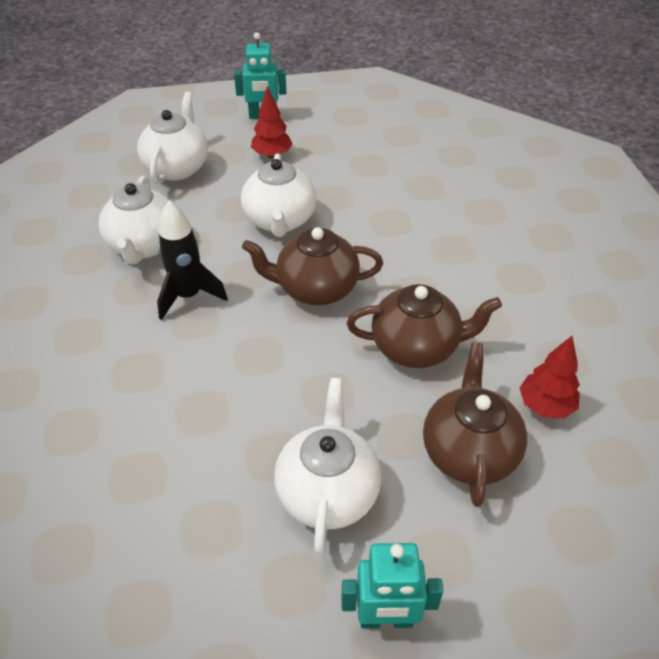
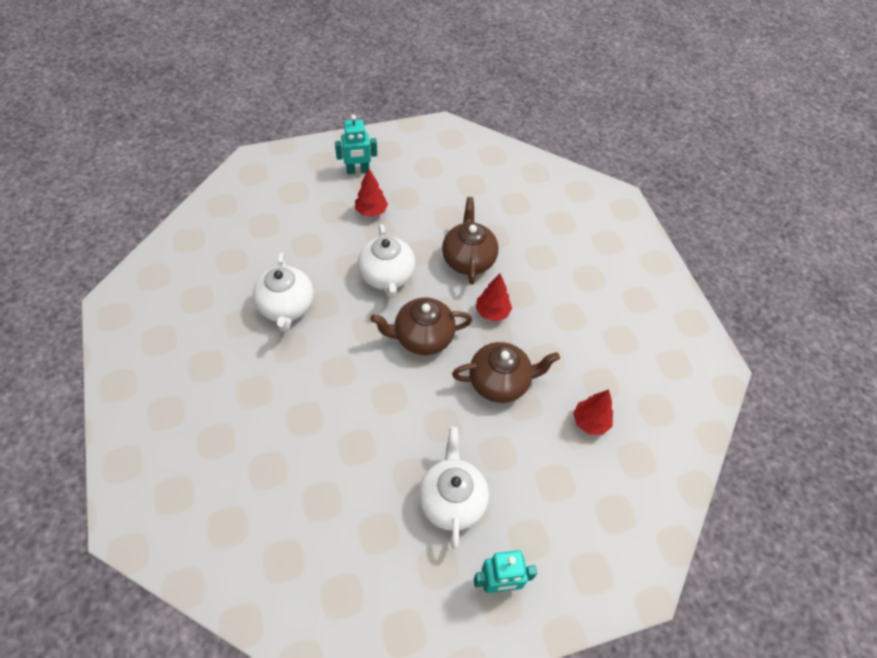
camera: 10 degrees left, 10 degrees up
(177, 168) = (297, 228): white teapot -> none
(188, 296) = (329, 351): black rocket -> none
(414, 267) = (492, 312): none -> red tree
(468, 452) = (541, 461): brown teapot -> brown teapot (468, 259)

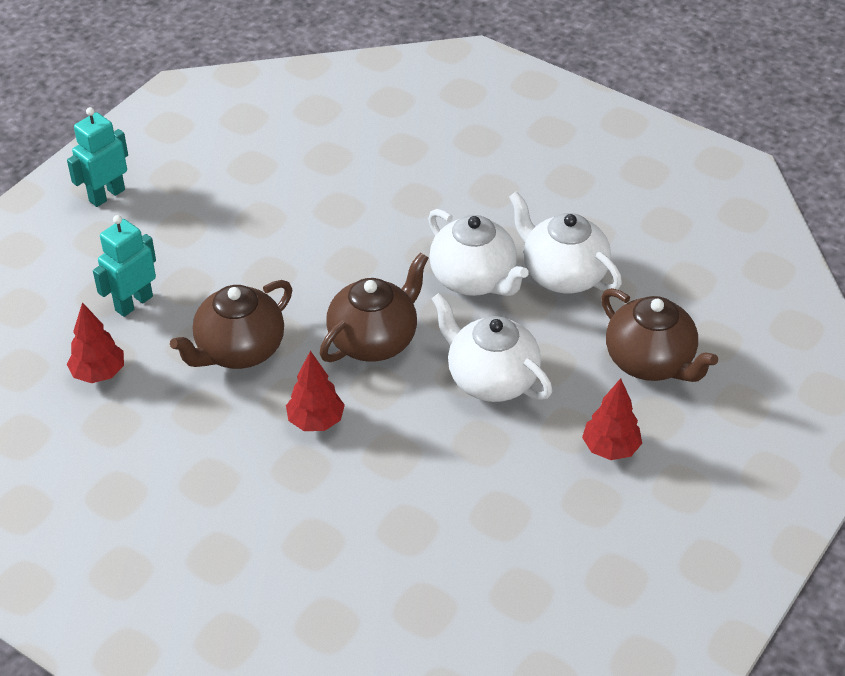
camera: 145 degrees right, 10 degrees down
(358, 170) = (705, 497): turquoise robot -> turquoise robot (133, 303)
(452, 500) = (203, 224): white teapot -> white teapot (474, 279)
(468, 259) = (411, 470): brown teapot -> brown teapot (650, 362)

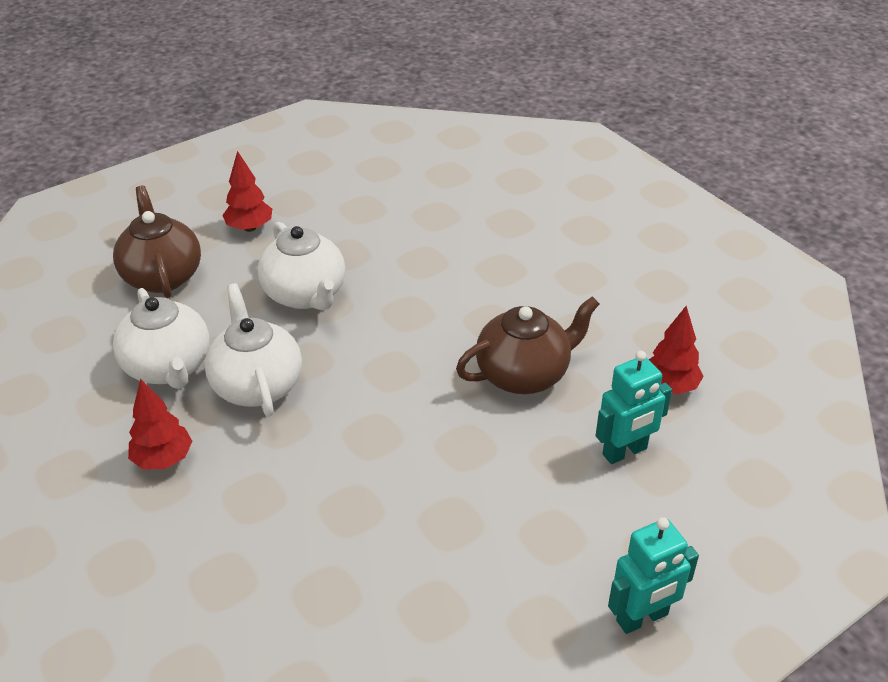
camera: 160 degrees left, 5 degrees down
(316, 421) = (474, 298): red tree -> red tree (163, 460)
(374, 340) = (389, 352): brown teapot -> none

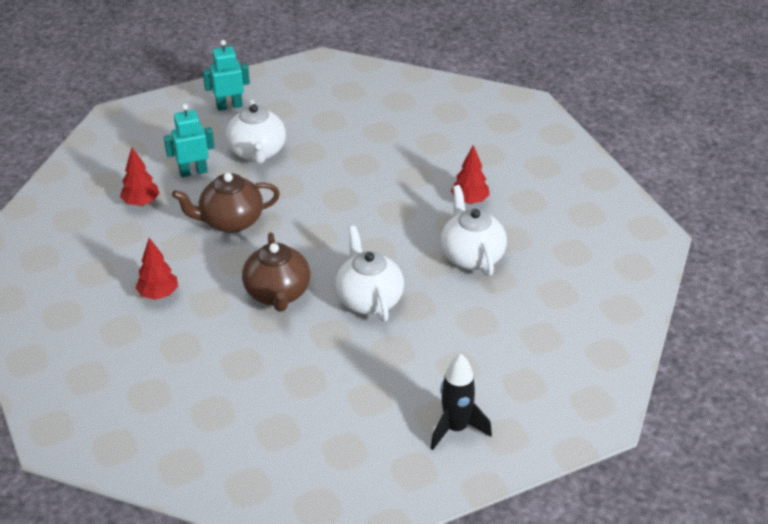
camera: 170 degrees left, 0 degrees up
(162, 276) = (484, 332): brown teapot -> brown teapot (278, 294)
(201, 188) = (456, 428): none -> black rocket
(250, 228) = (410, 372): red tree -> red tree (158, 294)
(257, 385) = (410, 237): white teapot -> white teapot (257, 152)

